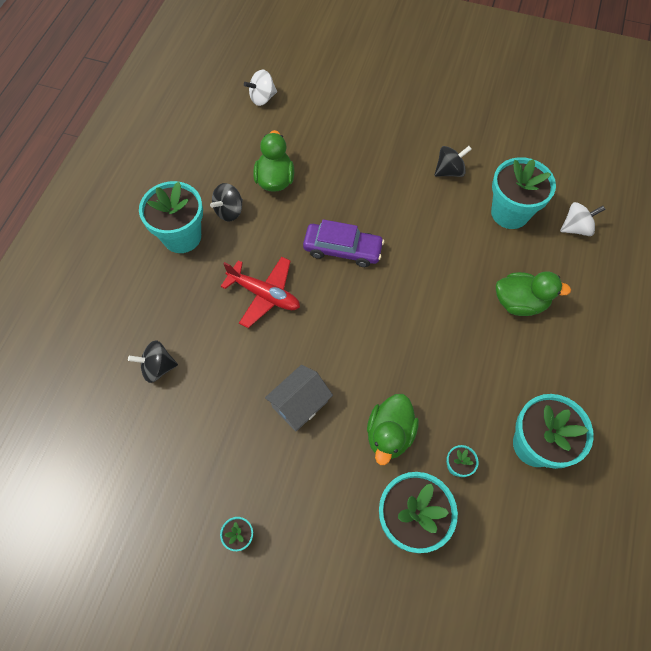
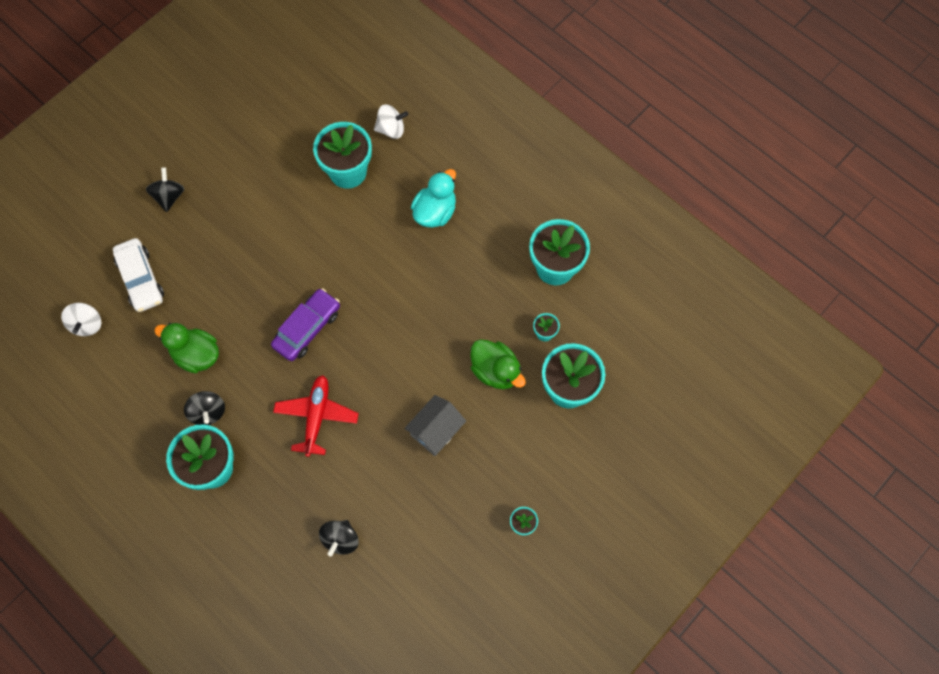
camera: 65 degrees left, 5 degrees up
(264, 294) = (316, 417): red plane -> red plane turned 45 degrees counterclockwise
(300, 404) = (436, 431): grey house -> grey house turned 60 degrees clockwise
(319, 114) = (141, 279): none -> white car
(449, 171) = (276, 197): black spinning top -> black spinning top (169, 196)
(520, 302) = (435, 212): green duck -> turquoise duck
(576, 228) = (391, 129): white spinning top -> white spinning top turned 75 degrees clockwise

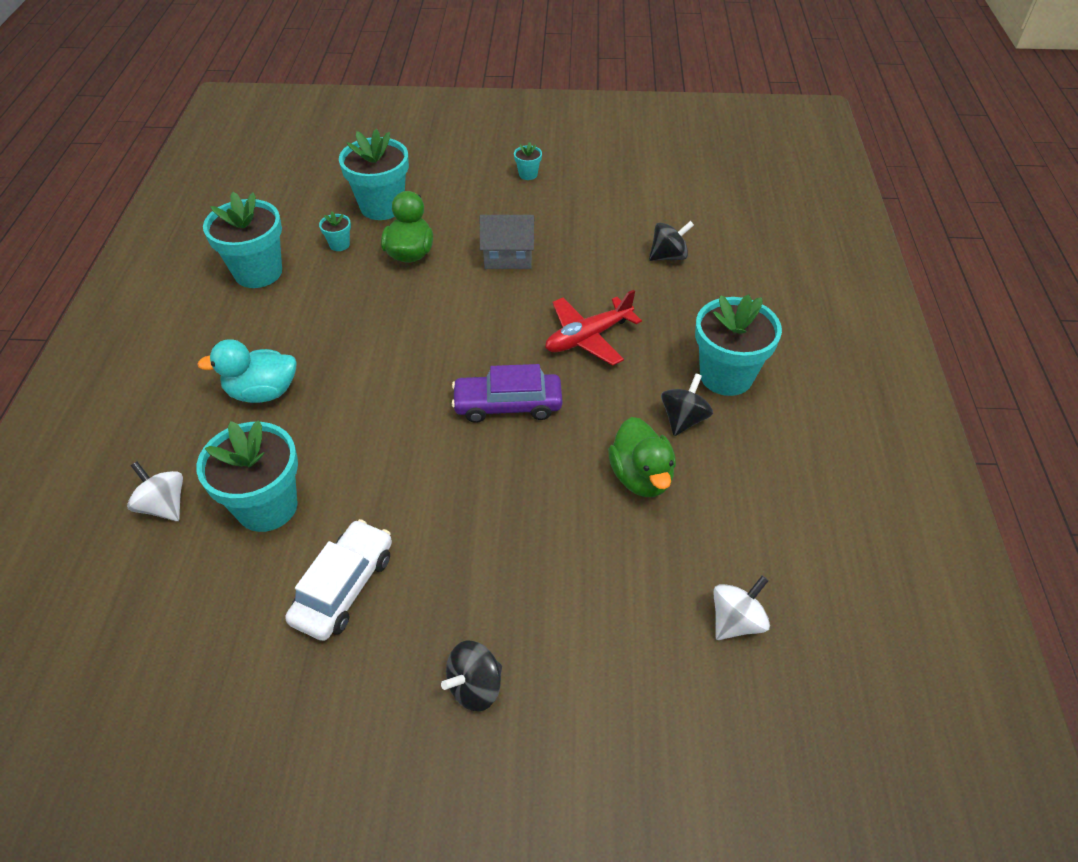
camera: 130 degrees left, 20 degrees down
(141, 279) = (619, 613): white car -> white car (344, 587)

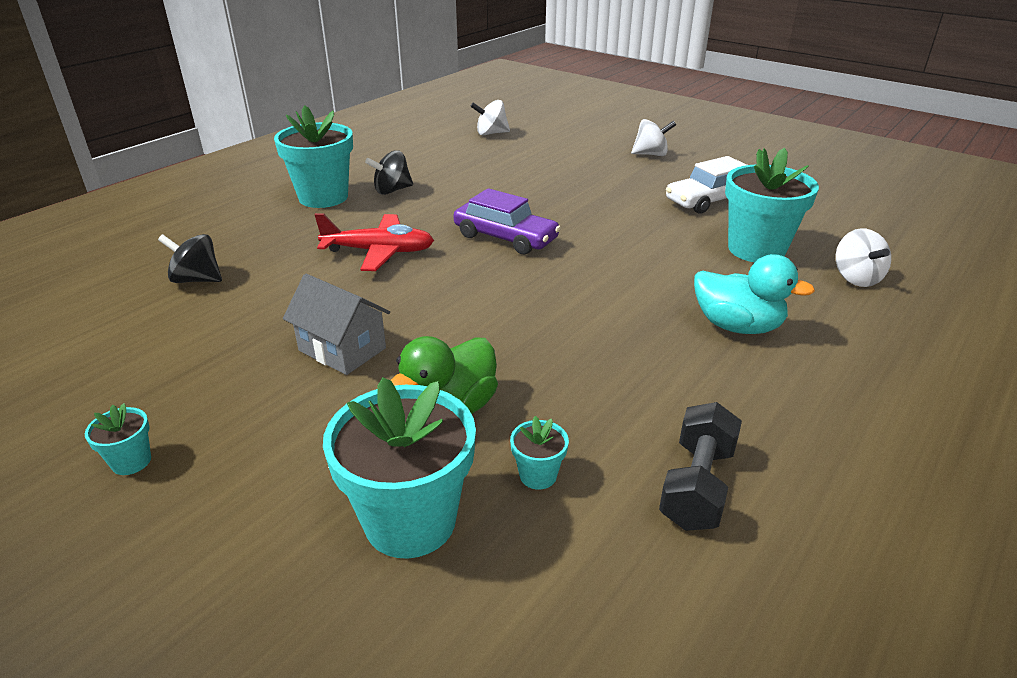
camera: 145 degrees left, 15 degrees down
(258, 272) = (696, 486): turquoise flower pot -> black dumbbell
(475, 686) = (651, 154): black spinning top -> white spinning top
(641, 477) = (462, 180): green duck -> none

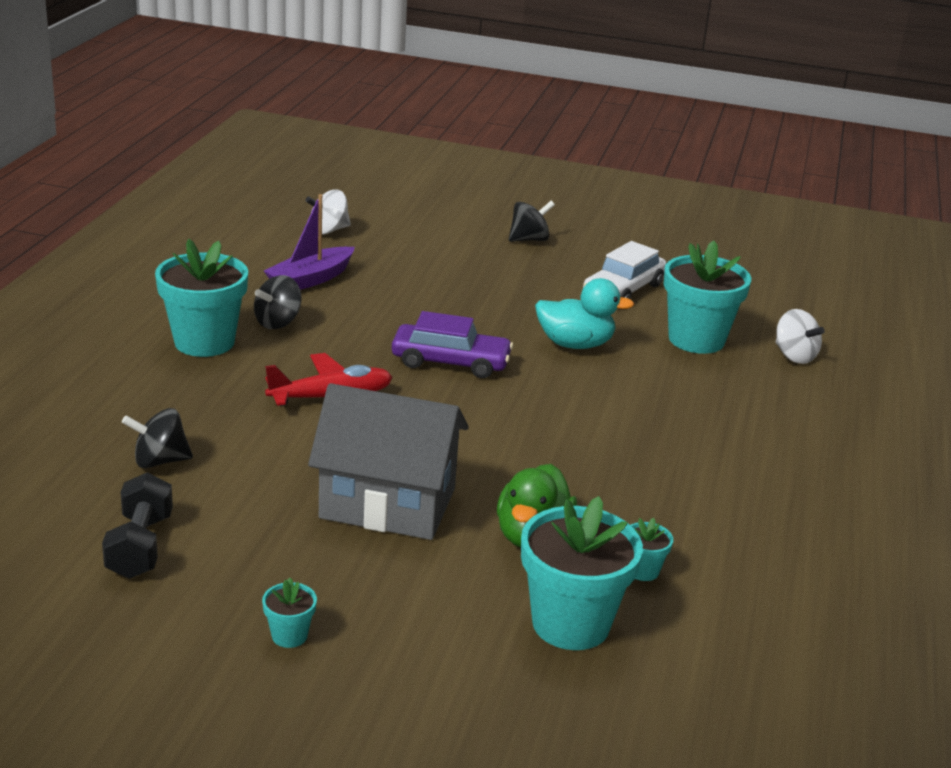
camera: 25 degrees left, 5 degrees down
(342, 349) = (388, 503): grey house -> grey house, size x1.65
(446, 164) = (310, 279): none -> purple boat
(651, 154) = (529, 239): white spinning top -> black spinning top
(696, 486) = (763, 552): black dumbbell -> black dumbbell (140, 546)
(737, 326) = (721, 418): turquoise duck -> turquoise duck (575, 344)

